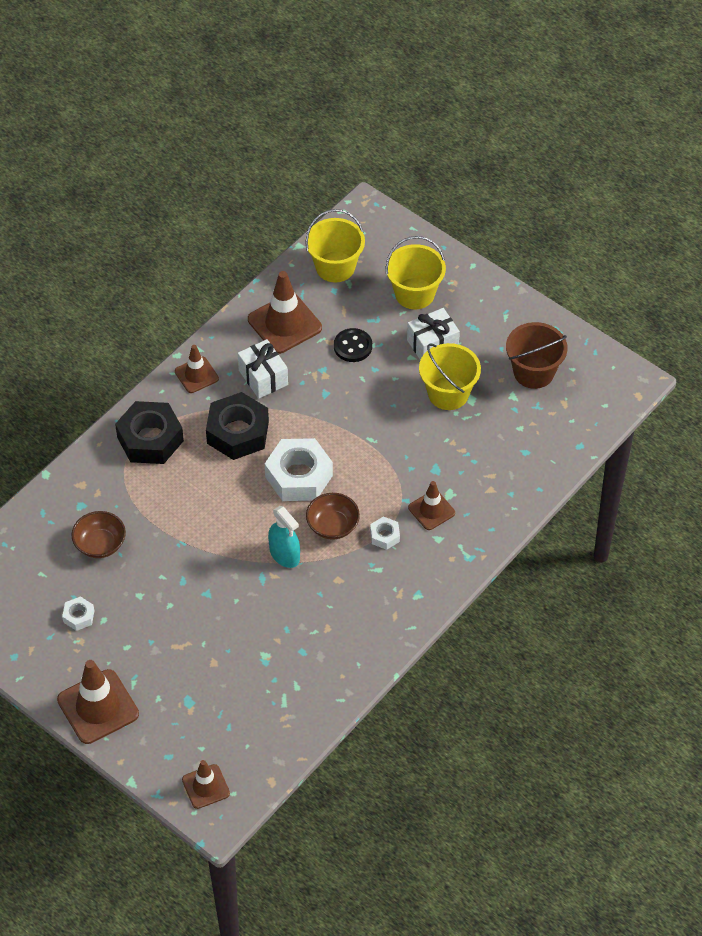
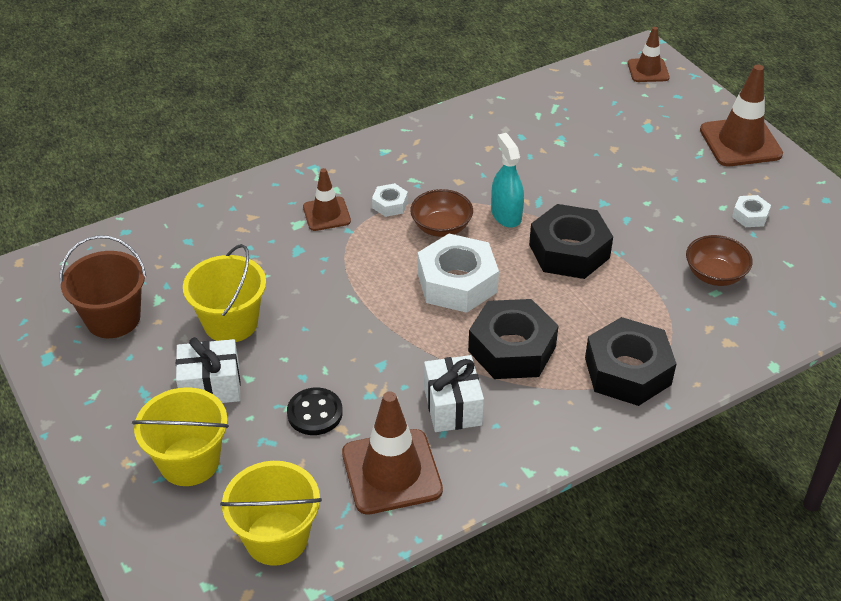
camera: 160 degrees left, 10 degrees down
(196, 375) = (542, 435): brown traffic cone -> none
(221, 532) = (569, 251): none -> black nut

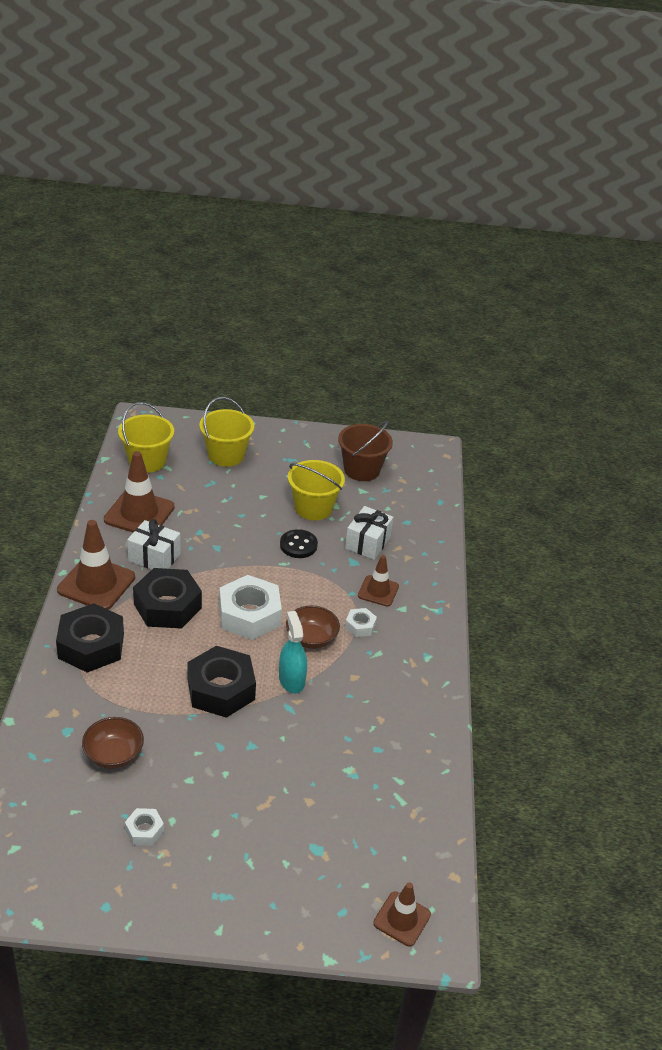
camera: 120 degrees right, 5 degrees down
(211, 386) = (271, 481): white gift -> white gift (367, 543)
(315, 413) = (210, 507): black button -> black button (298, 545)
(506, 215) = (291, 680): turquoise spray bottle -> turquoise spray bottle turned 120 degrees counterclockwise
(740, 142) = (234, 906): brown traffic cone -> brown traffic cone (96, 584)

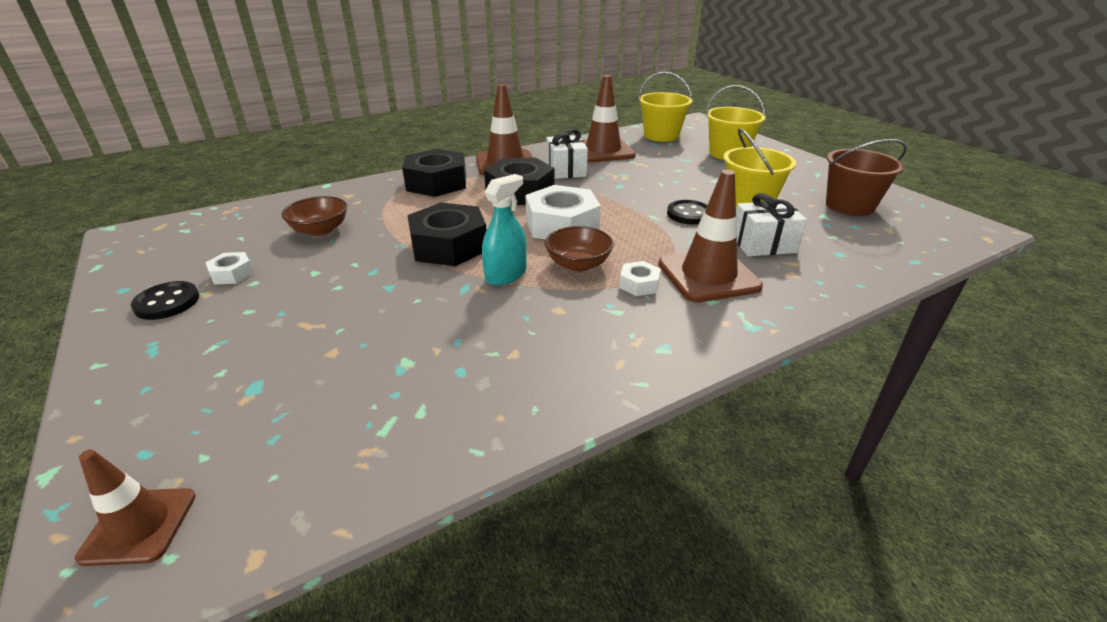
camera: 60 degrees right, 5 degrees down
(158, 879) = (167, 302): none -> black button
(378, 591) = (708, 275): brown traffic cone -> brown traffic cone, size x1.69

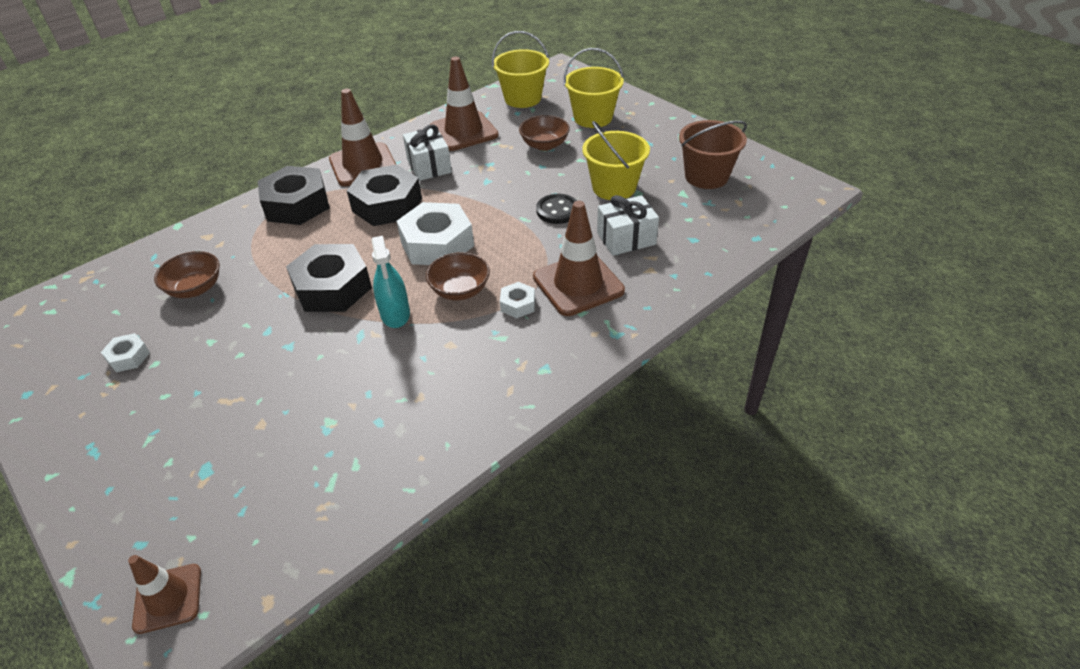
camera: 10 degrees left, 10 degrees up
(167, 302) = (80, 400): black button -> none
(506, 275) = (395, 314): turquoise spray bottle -> turquoise spray bottle turned 135 degrees clockwise
(679, 167) = (544, 145): none -> brown bowl

